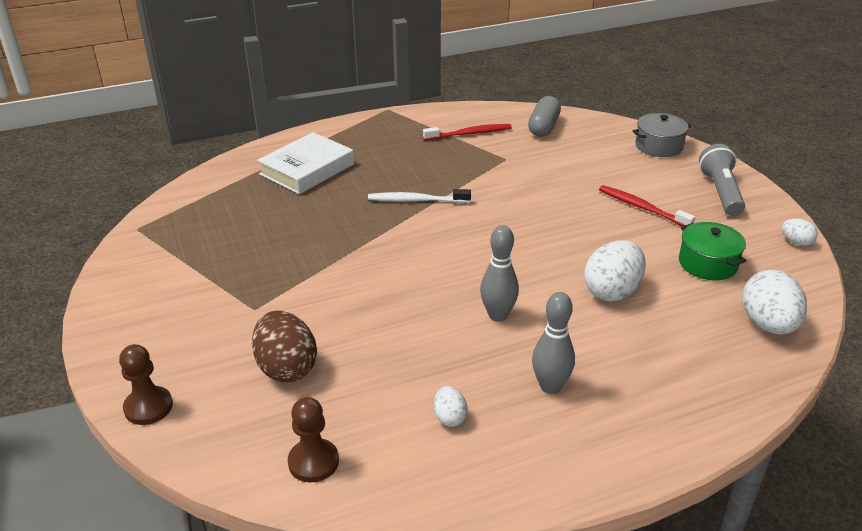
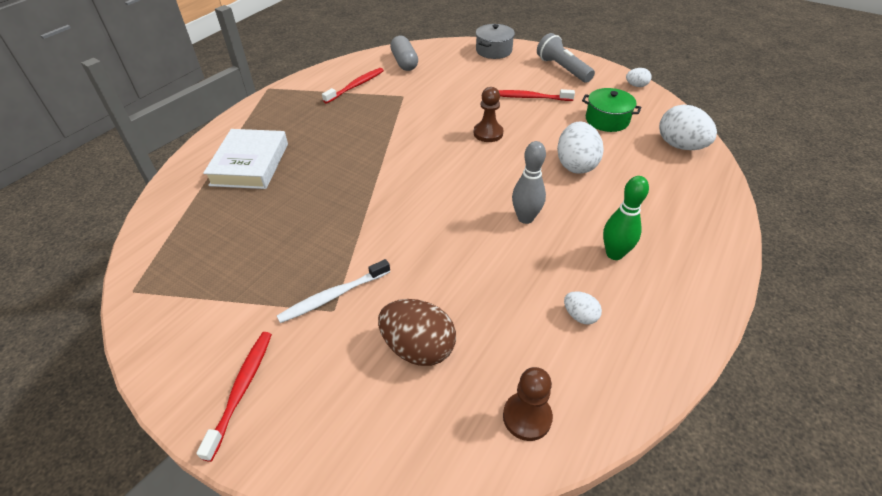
camera: 35 degrees left, 10 degrees up
(139, 329) = (242, 390): none -> red toothbrush
(148, 407) = (333, 462): brown pawn -> brown pawn (488, 133)
(416, 200) = (371, 154): white toothbrush -> white toothbrush (333, 296)
(550, 386) = (614, 254): grey bowling pin -> green bowling pin

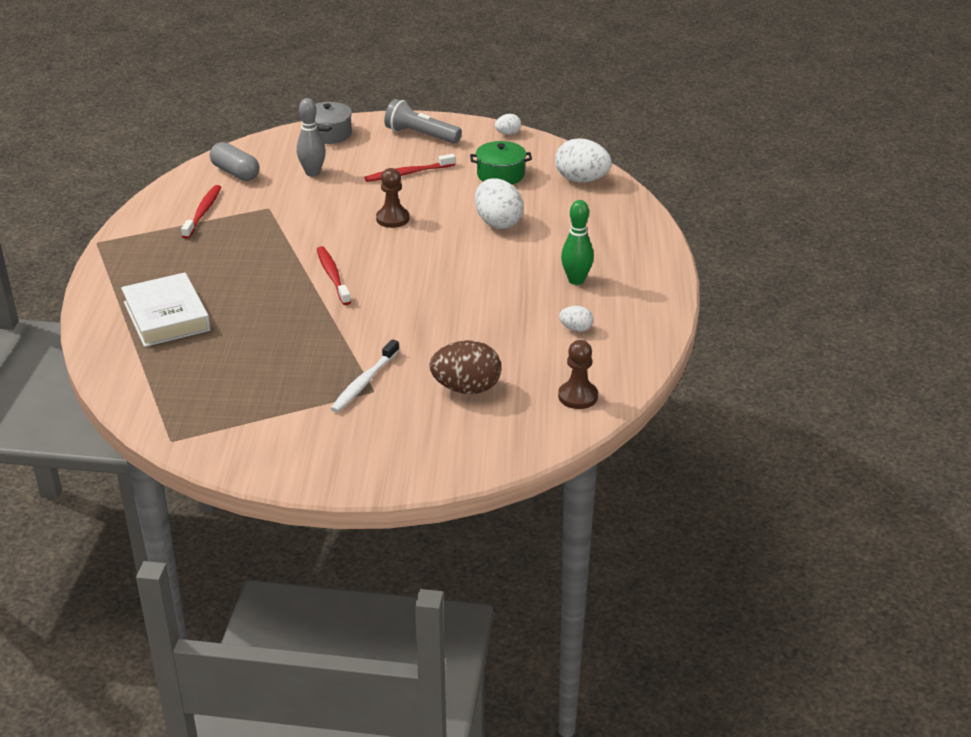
camera: 30 degrees left, 10 degrees down
(242, 390) = (349, 458): red toothbrush -> red toothbrush (333, 276)
(525, 218) = (484, 278): grey bowling pin -> grey bowling pin (312, 173)

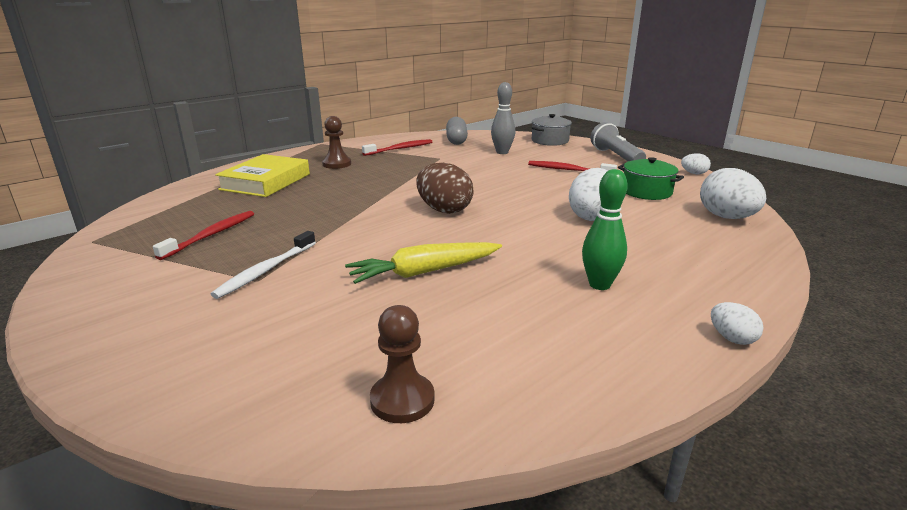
camera: 45 degrees right, 10 degrees down
(166, 316) = (265, 182): white book -> yellow book
(333, 276) = (400, 200): red toothbrush -> red toothbrush (211, 235)
(364, 382) = (265, 270): white toothbrush -> white toothbrush turned 45 degrees counterclockwise
(392, 219) = (508, 187): brown pawn -> brown pawn (337, 164)
(465, 327) = (424, 272): none -> yellow carrot
(466, 388) = (320, 321): brown egg -> brown egg (444, 210)
(576, 329) = (526, 326): white egg -> white egg (731, 338)

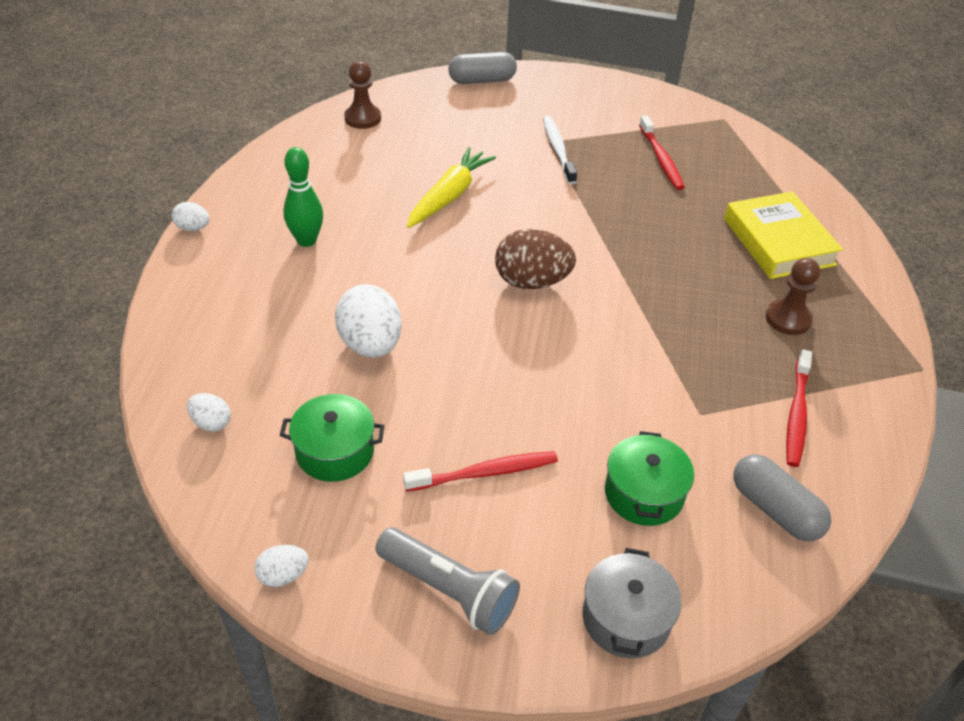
camera: 140 degrees right, 20 degrees up
(161, 386) = (482, 80): none -> grey capsule
(502, 152) = (644, 493): grey bowling pin -> green pot
(726, 217) = (211, 423): white egg -> white egg, size x0.51

